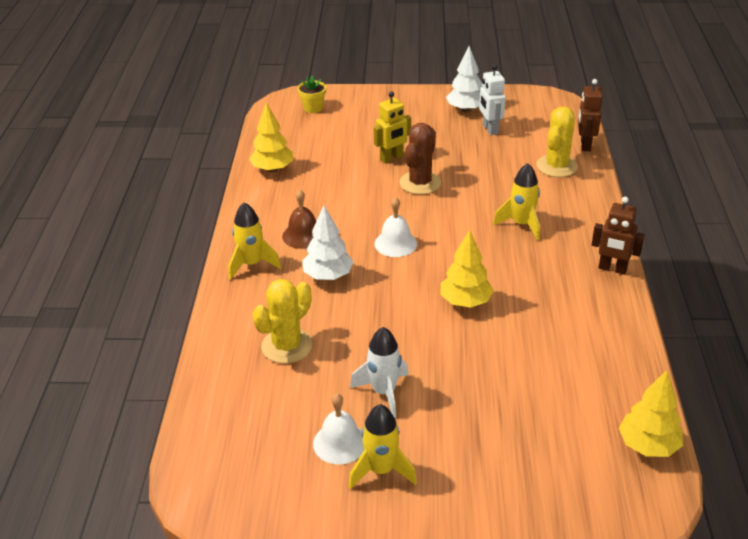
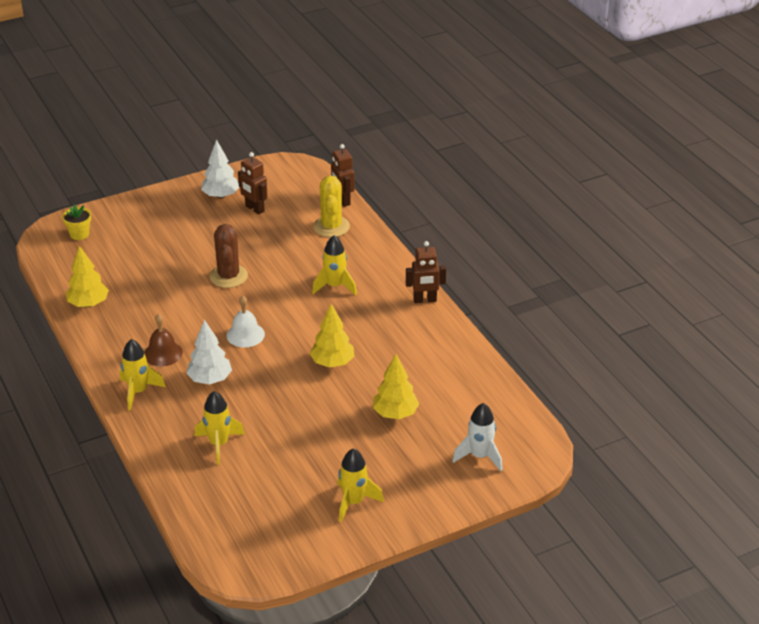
camera: 30 degrees left, 0 degrees up
(287, 346) = (219, 444): yellow cactus -> yellow rocket
(340, 443) = (311, 496): white bell -> none
(384, 392) = (318, 450): white rocket -> white rocket (480, 456)
(392, 158) = (188, 261): yellow robot -> none
(490, 129) = (254, 209): white robot -> brown robot
(648, 445) = (519, 418): yellow tree -> yellow tree (395, 413)

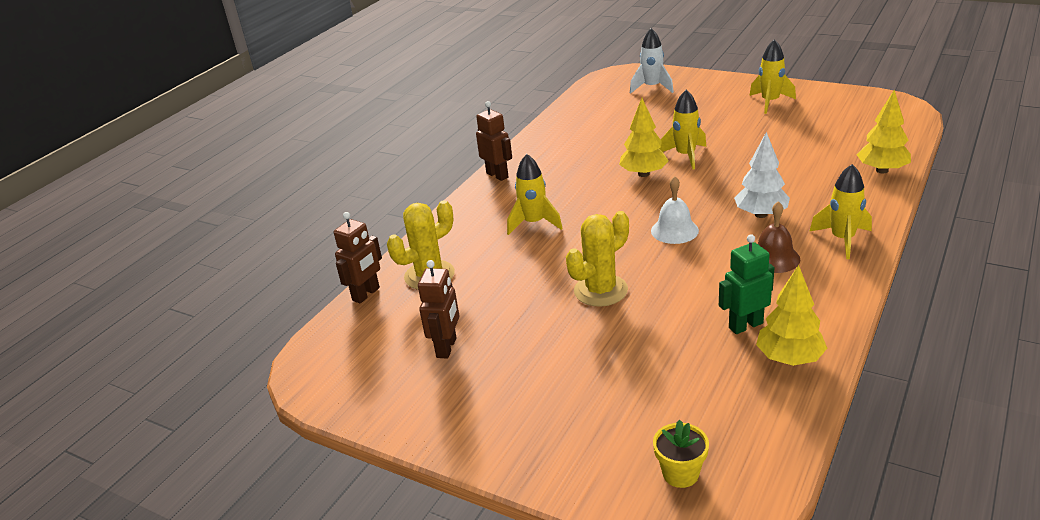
camera: 120 degrees left, 5 degrees down
(129, 306) = (745, 325): none -> green robot
(219, 444) = (819, 170): yellow rocket -> yellow rocket (685, 156)
(221, 196) = (443, 394): white tree -> none
(228, 276) = (600, 290): brown cactus -> yellow cactus
(395, 413) = (659, 127): yellow tree -> yellow tree (882, 170)

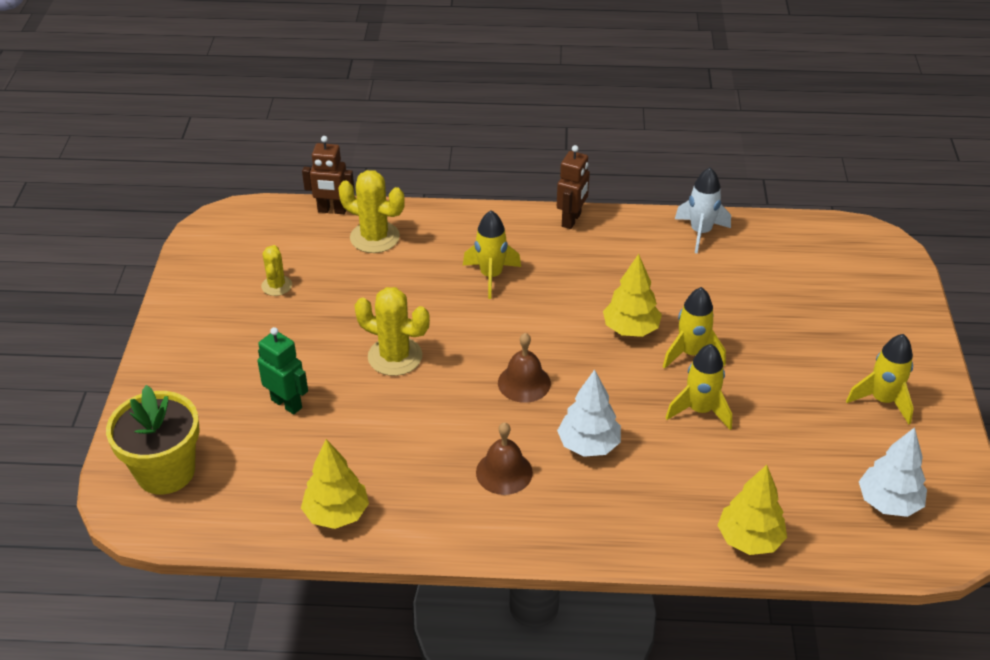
camera: 60 degrees right, 10 degrees up
(447, 347) = (276, 286): brown robot -> yellow cactus
(652, 87) = (856, 280): white rocket -> white rocket (700, 232)
(674, 230) = (524, 383): white bell -> brown bell
(680, 473) = (165, 471): yellow flower pot -> yellow flower pot, size x1.91
(745, 325) = (377, 472): green robot -> green robot (287, 403)
(842, 239) = (566, 523): yellow rocket -> yellow rocket (700, 410)
(863, 119) = (888, 502): none -> white tree

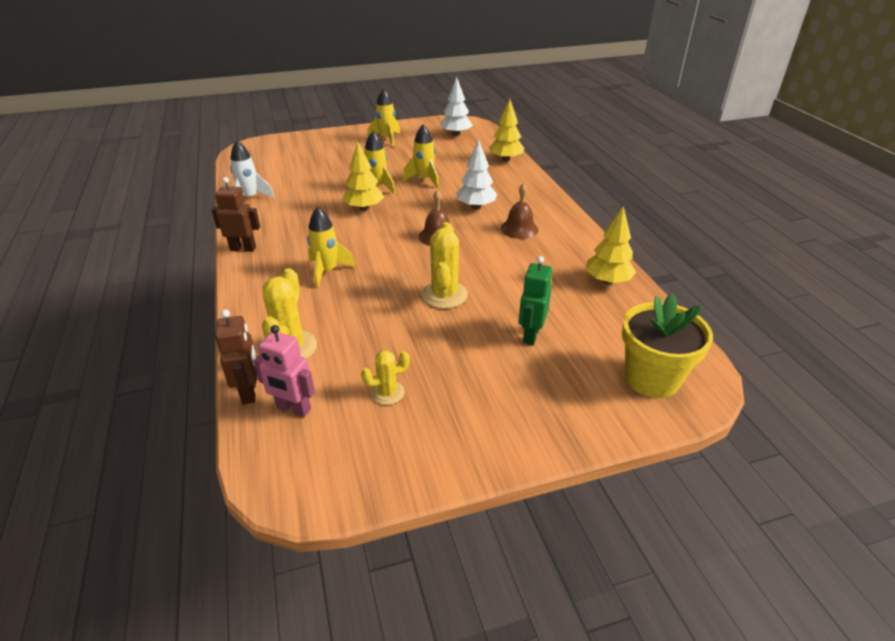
camera: 110 degrees left, 5 degrees down
(296, 231) = (293, 408): none -> pink robot

